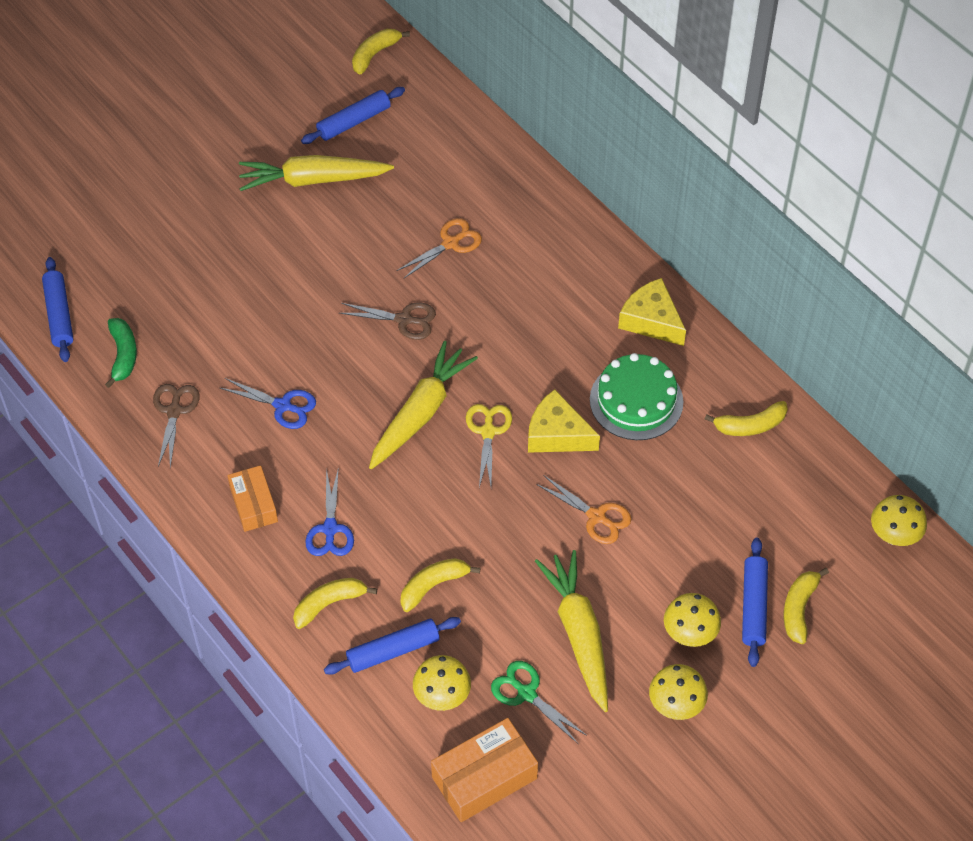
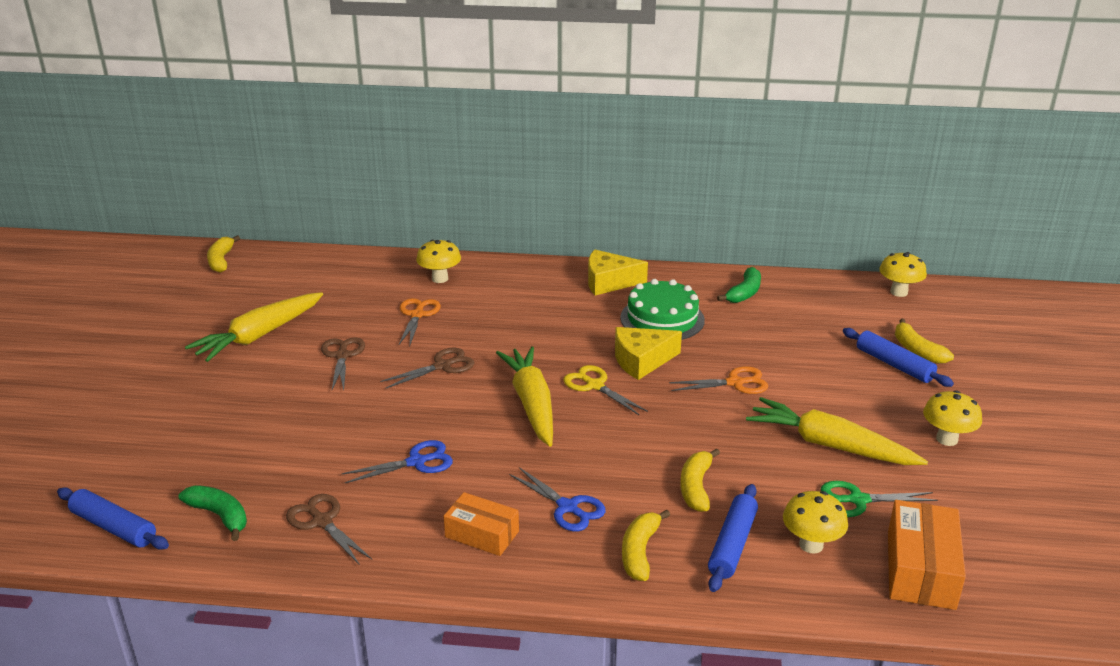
camera: 45 degrees left, 25 degrees down
(347, 251) = (342, 356): none -> brown scissors
(353, 121) = (251, 295): blue rolling pin -> none
(689, 634) = (888, 400): yellow mushroom -> yellow mushroom (440, 279)
(750, 425) = (744, 293): yellow banana -> green banana

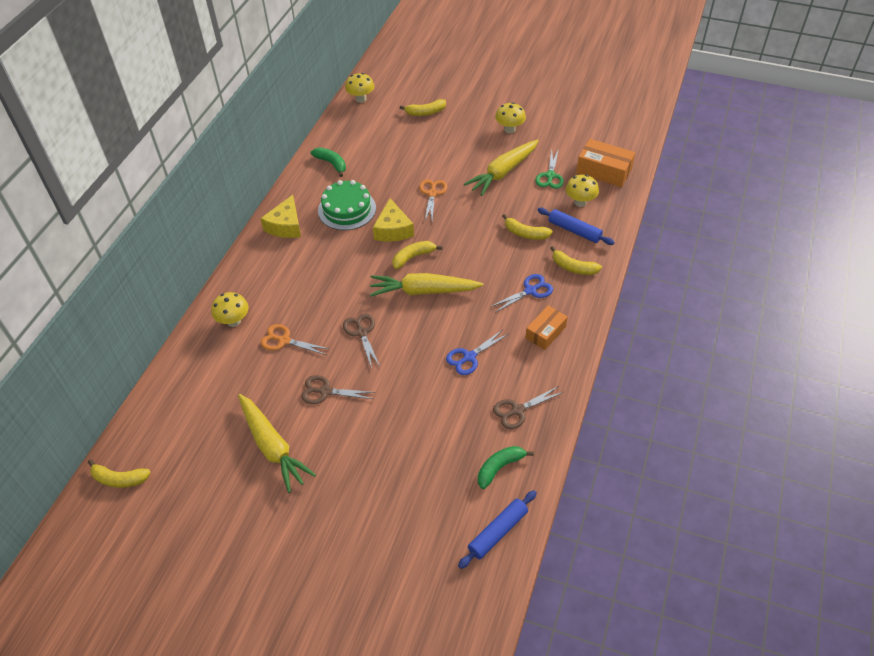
camera: 75 degrees left, 20 degrees up
(416, 462) = (469, 357): blue scissors -> blue scissors turned 120 degrees counterclockwise
(595, 385) = (413, 257): yellow scissors -> yellow banana
(894, 365) = (436, 126): blue rolling pin -> none

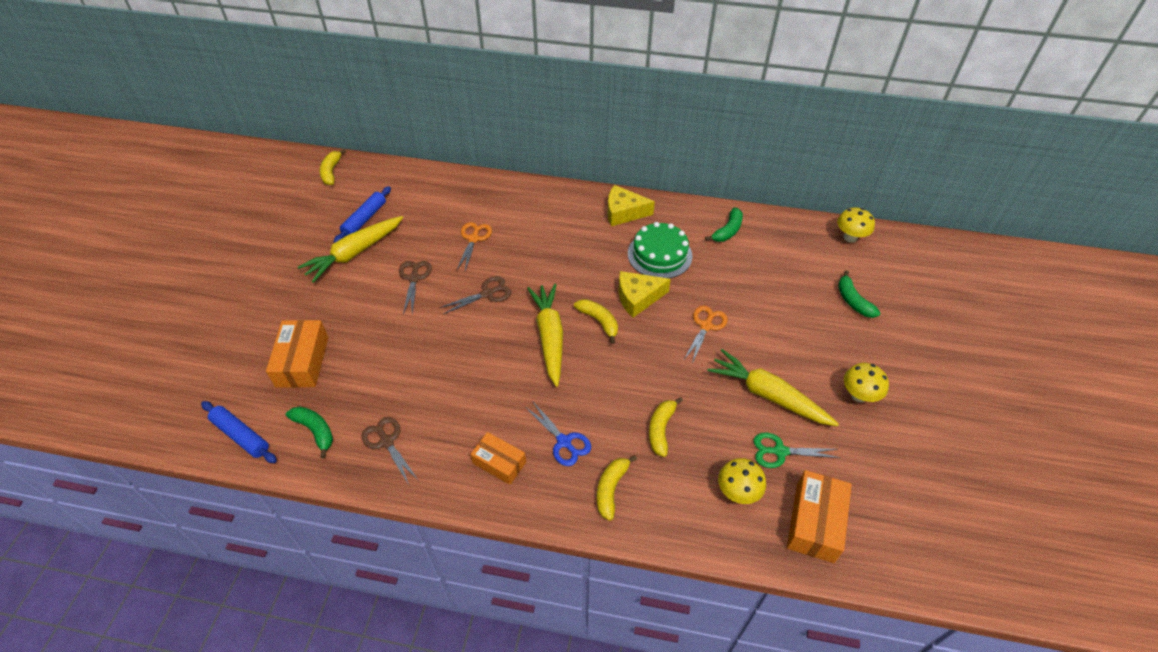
camera: 80 degrees right, 0 degrees up
(234, 321) = (494, 201): yellow mushroom -> none
(415, 485) = (302, 361): none -> orange box
(425, 112) = (853, 301): yellow banana -> green banana
(432, 194) = (706, 326): orange scissors -> orange scissors turned 60 degrees counterclockwise
(469, 357) = (459, 389): blue scissors -> none
(574, 230) = (680, 487): blue rolling pin -> blue rolling pin (365, 219)

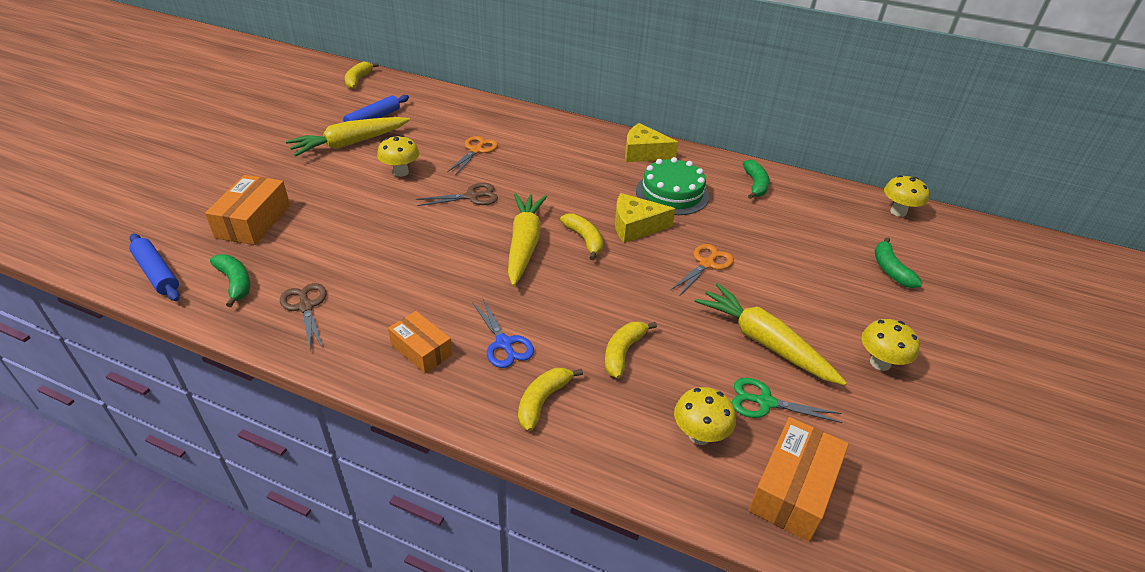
camera: 10 degrees right, 10 degrees down
(414, 278) = (401, 172): brown scissors -> yellow mushroom
(727, 231) = (755, 185): green banana -> green banana turned 45 degrees counterclockwise

